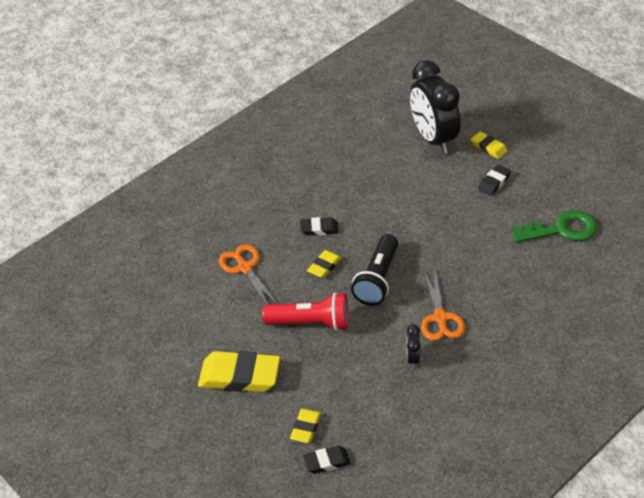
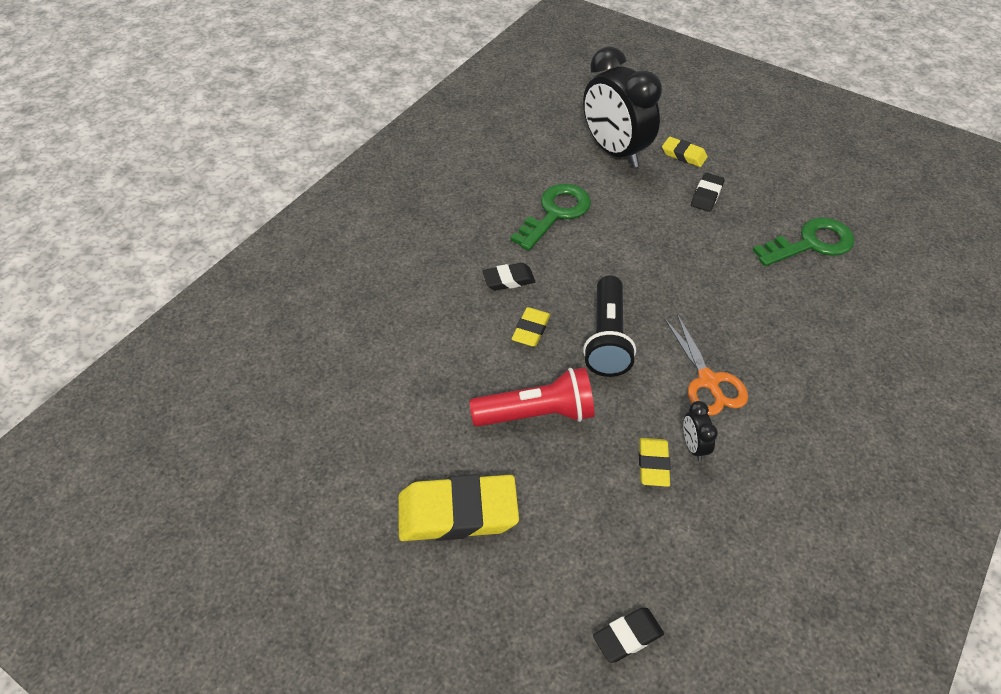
camera: 15 degrees left, 5 degrees up
(245, 268) = (423, 346): orange scissors -> none
(305, 428) = (579, 583): yellow eraser -> yellow eraser (653, 464)
(370, 183) = (555, 213): none -> green key

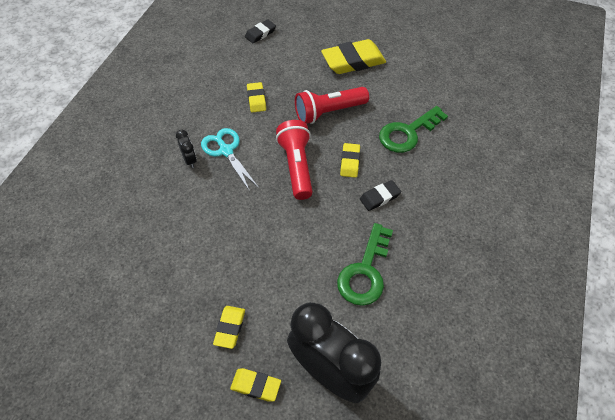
camera: 165 degrees right, 5 degrees up
(607, 338) = (296, 166): black flashlight -> red flashlight
(693, 446) = (234, 112): black clock -> black clock (189, 160)
(706, 195) = (230, 328): black eraser -> yellow eraser
(708, 381) = (226, 151): orange scissors -> turquoise scissors
(811, 243) = (136, 287): green key -> green key (408, 133)

